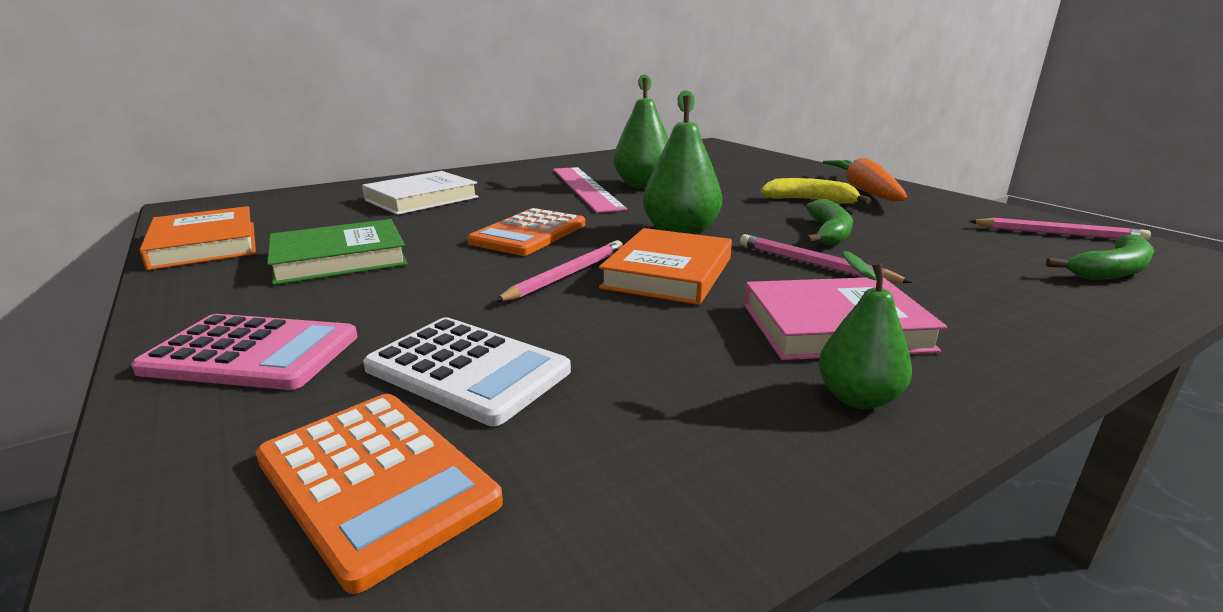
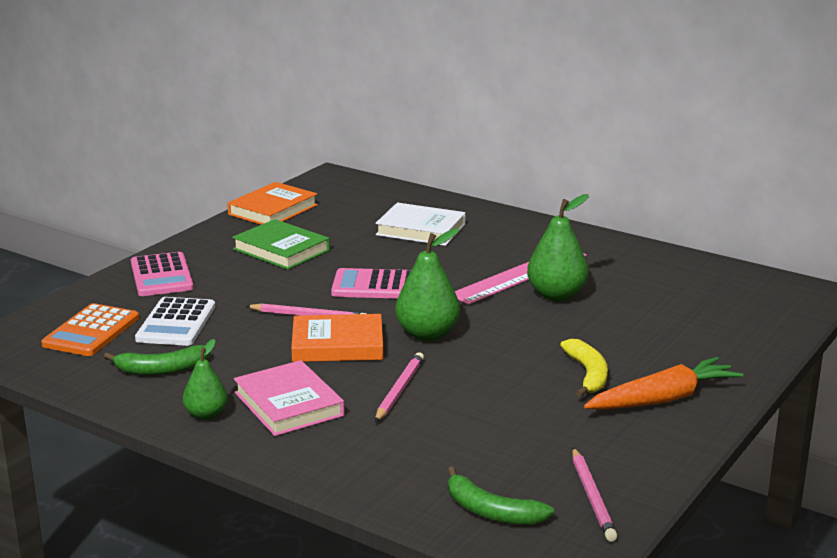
camera: 65 degrees right, 0 degrees up
(529, 233) = (376, 286): orange calculator -> pink calculator
(829, 233) = (484, 390): green banana -> green banana (161, 369)

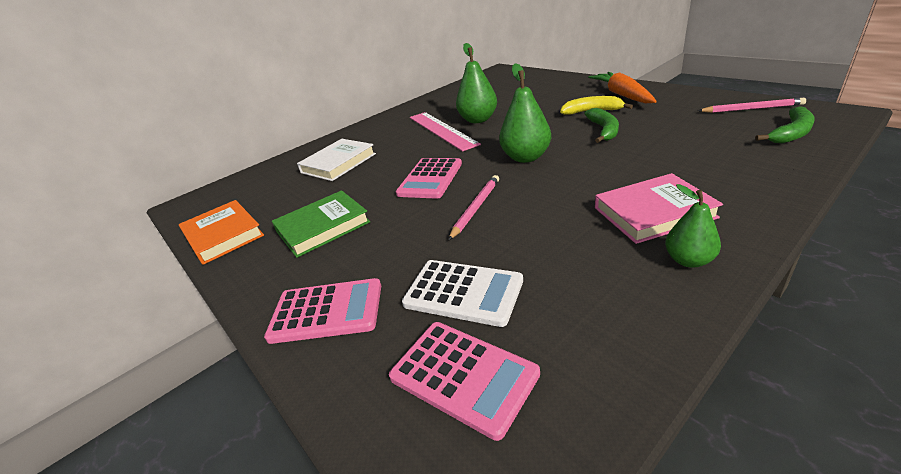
camera: 70 degrees left, 10 degrees up
(91, 331) = (463, 376): orange calculator -> pink calculator
(161, 369) = (583, 299): green banana -> green banana (604, 130)
(337, 344) = (536, 192): orange book -> none
(399, 390) = (620, 165): pink pencil -> none

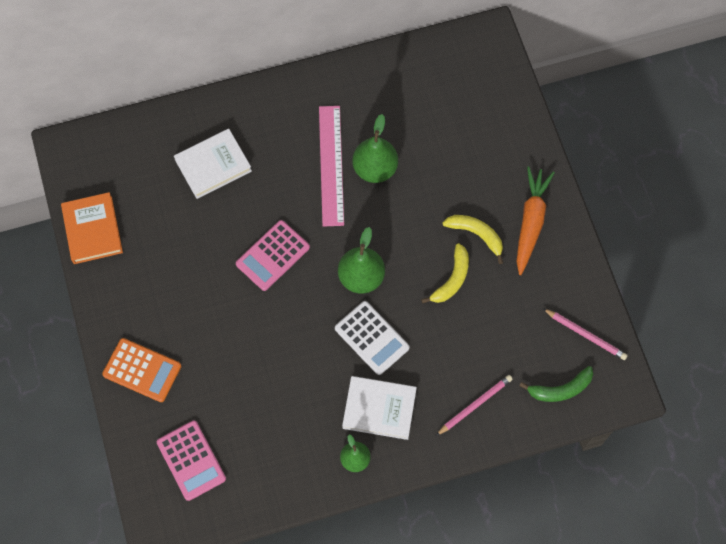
camera: 20 degrees right, 35 degrees up
(323, 227) = (167, 271): green book -> none
(326, 311) = (142, 370): pink calculator -> orange calculator
(463, 292) = (223, 404): white calculator -> white calculator (371, 338)
(476, 208) = (280, 323): pink pencil -> pink pencil (475, 405)
(604, 130) = (452, 279): green banana -> yellow banana
(653, 213) = (379, 409): pink book -> white book

